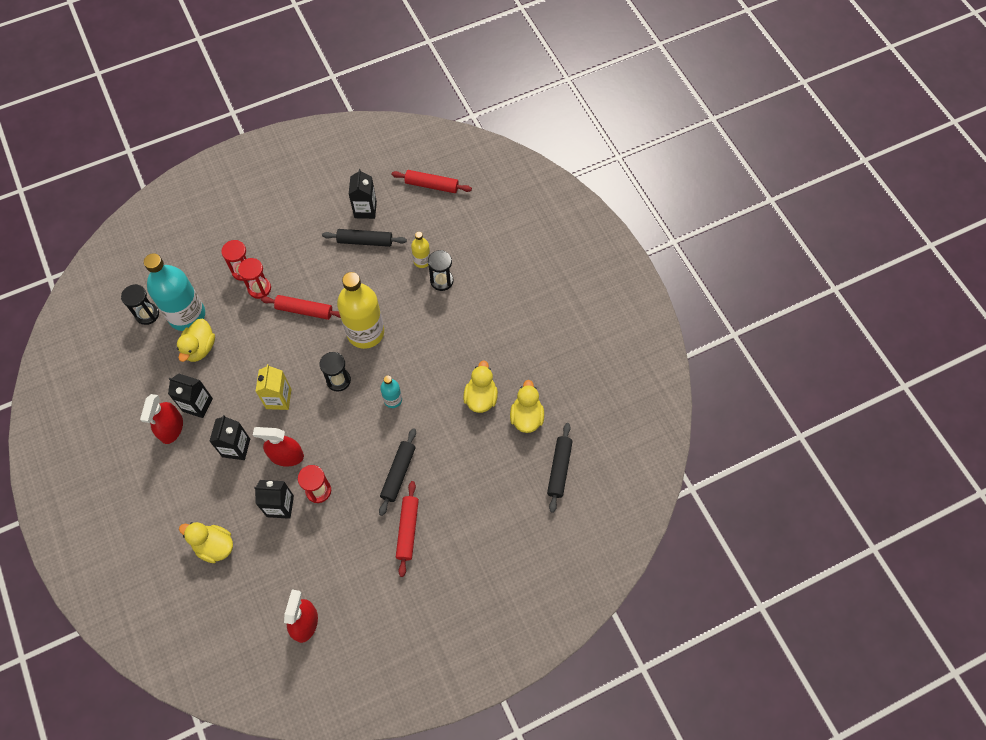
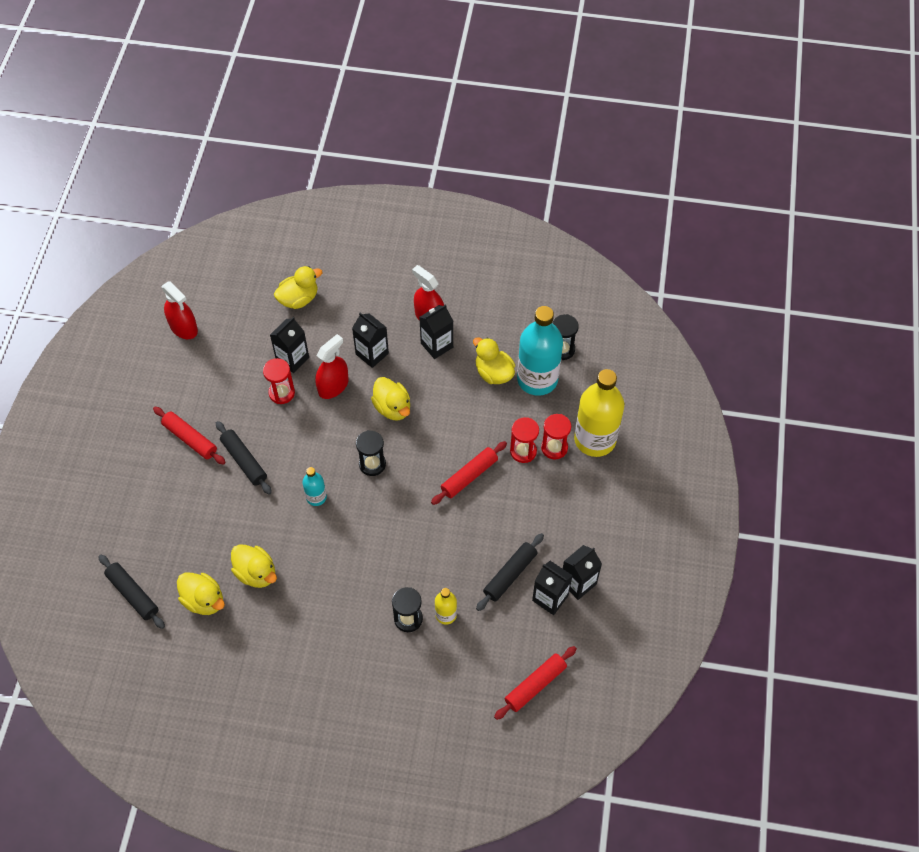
camera: 125 degrees right, 5 degrees down
(278, 399) = (392, 408): yellow carton -> yellow duck
(342, 200) = (578, 583): none -> black carton
(365, 332) = (404, 514): yellow bottle -> yellow bottle (595, 439)

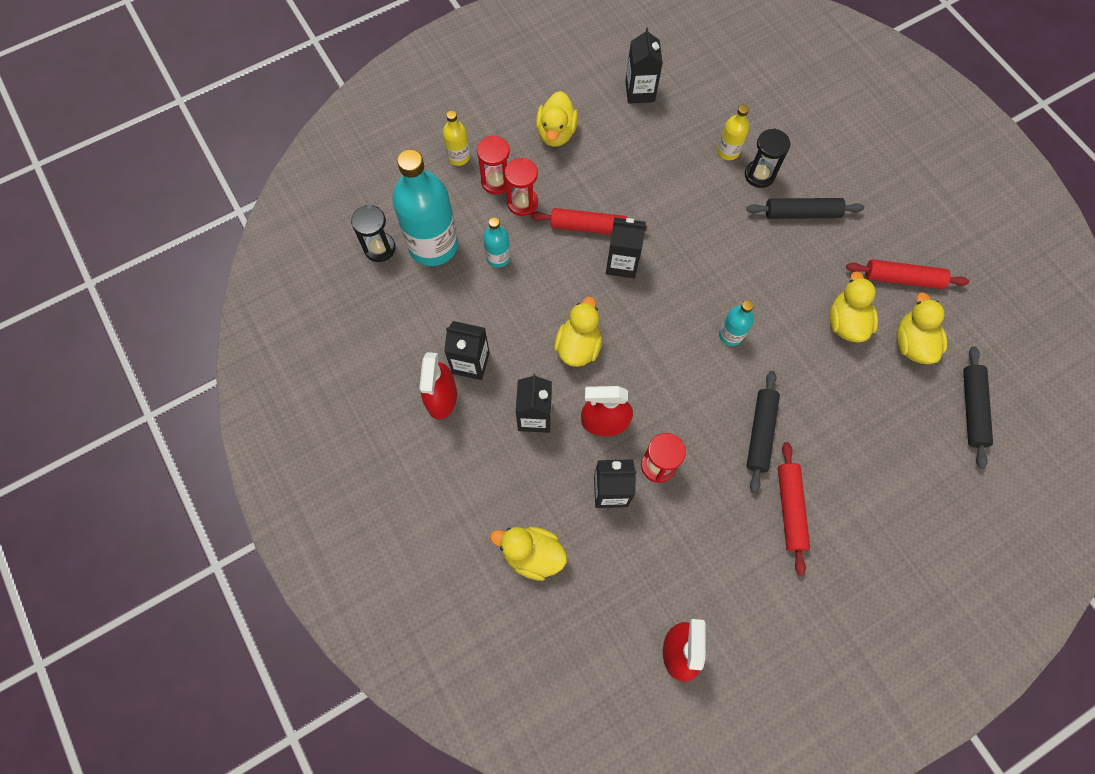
camera: 130 degrees left, 10 degrees up
(372, 464) = (653, 315): black hourglass -> none
(493, 373) = (459, 287): yellow duck -> yellow duck (556, 133)
(495, 408) = (498, 257): none -> turquoise bottle
(510, 574) = (648, 132): black rolling pin -> black rolling pin (802, 213)
(535, 685) = (719, 55): red rolling pin -> red rolling pin (903, 278)
(578, 583) = (607, 82): black carton -> black carton (622, 263)
(595, 439) = (458, 157): yellow bottle -> yellow bottle, size x0.47

